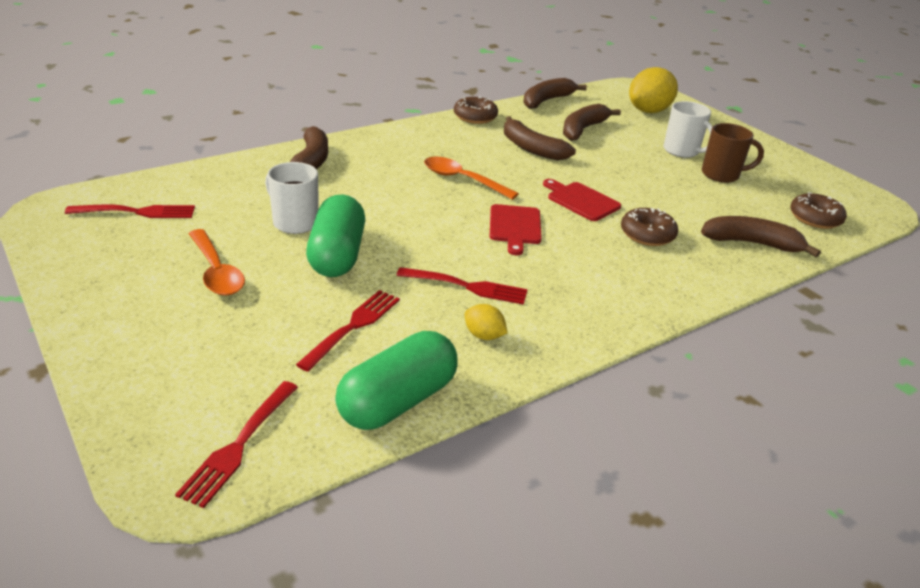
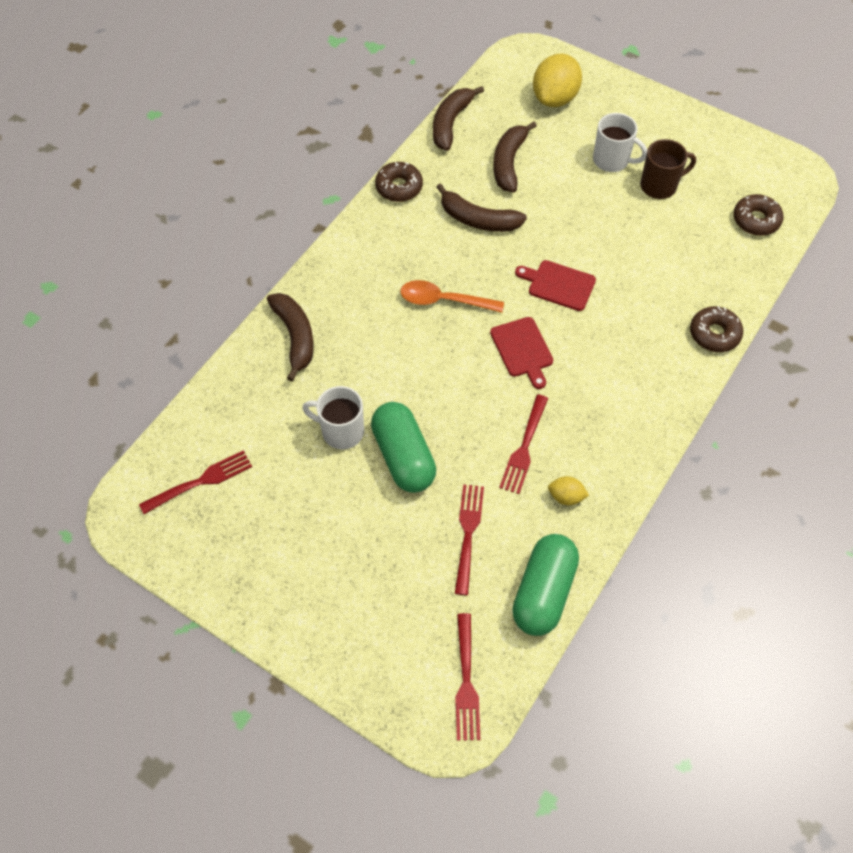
camera: 20 degrees left, 25 degrees up
(216, 272) = (324, 523): orange spoon -> none
(466, 286) = (524, 447): red fork -> red fork turned 120 degrees clockwise
(647, 234) = (632, 309): brown donut -> brown donut (714, 334)
(752, 243) = (717, 282): brown banana -> none

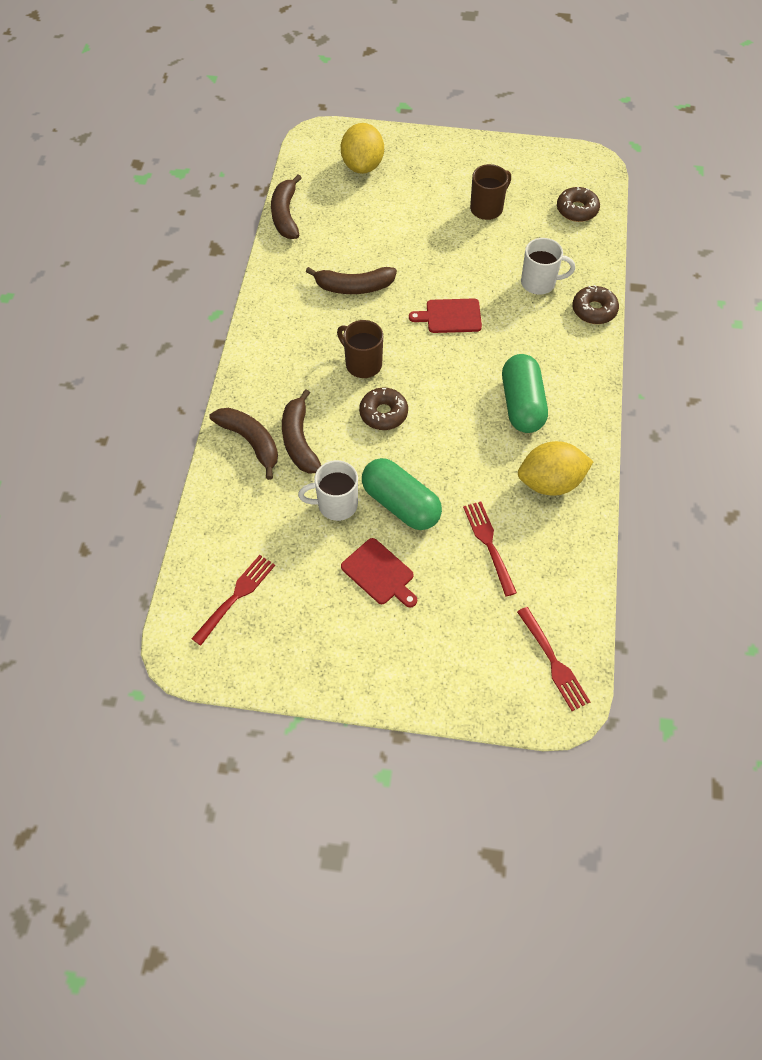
camera: 25 degrees left, 0 degrees up
(399, 187) = (270, 283): brown donut -> brown donut (383, 413)
(443, 300) = (362, 364): orange spoon -> brown mug
(509, 163) = (354, 231): brown banana -> brown banana (299, 440)
(522, 350) = (450, 379): red cutting board -> red cutting board (379, 573)
(524, 447) = (495, 456): red fork -> none
(543, 592) = (574, 565): green capsule -> green capsule (522, 404)
(566, 497) = (550, 482): yellow lemon -> yellow lemon, size x2.07
(612, 160) = (438, 201): white mug -> white mug (539, 283)

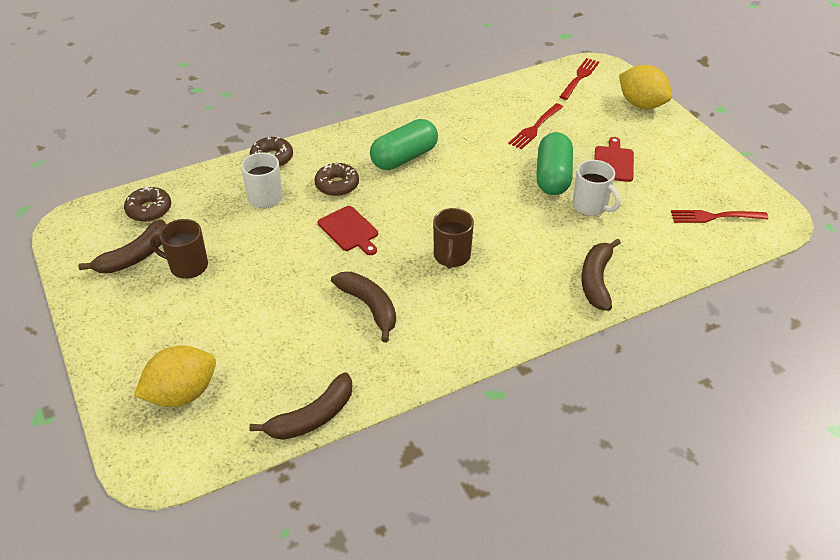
camera: 125 degrees left, 15 degrees down
(299, 440) = (563, 253): brown banana -> brown banana (134, 256)
(383, 413) = (487, 221): brown donut -> brown donut (337, 185)
(550, 482) = (458, 121): yellow lemon -> yellow lemon (641, 104)

